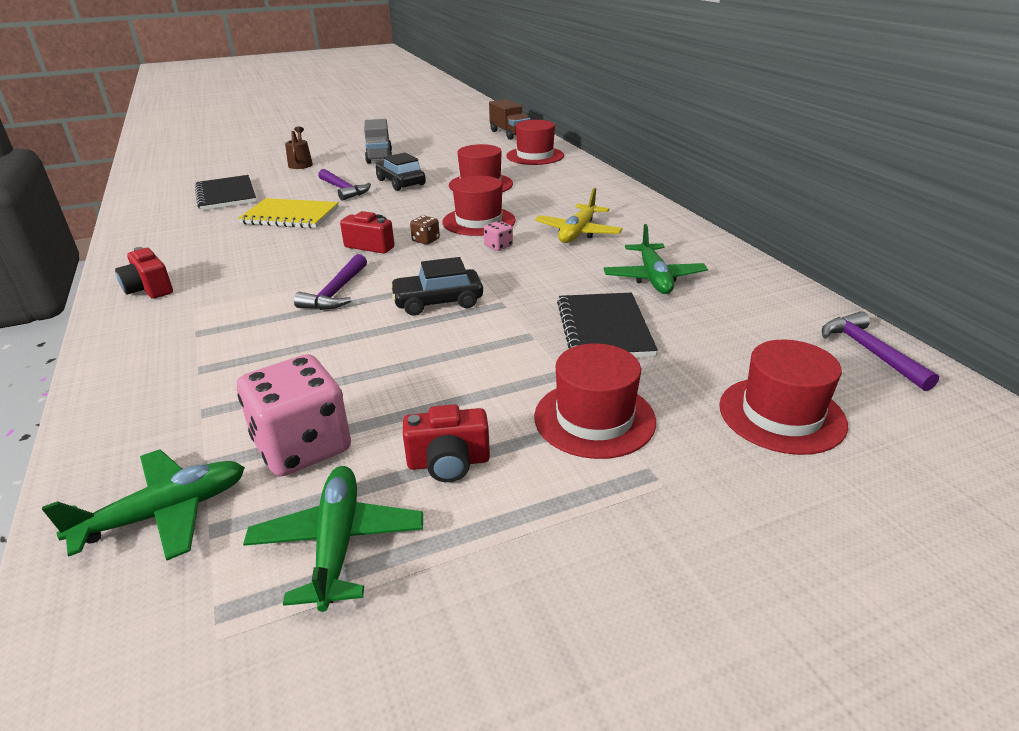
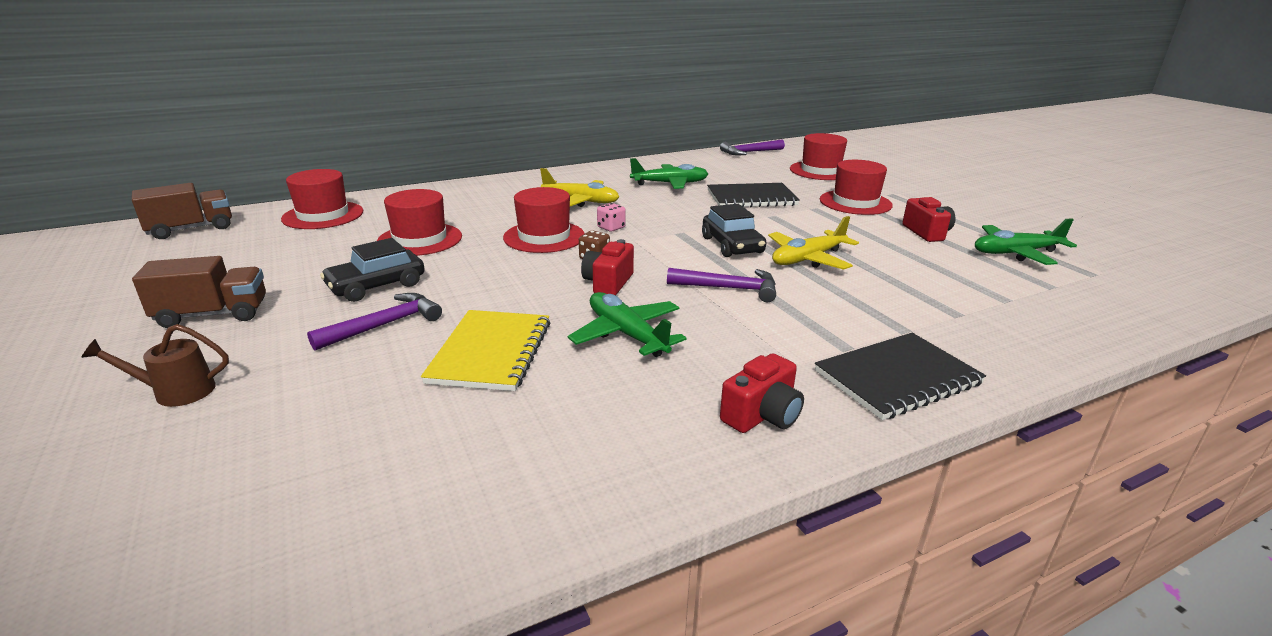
camera: 95 degrees left, 5 degrees down
(165, 513) = (1059, 304): green plane -> green plane (627, 334)
(226, 195) = (339, 447): black notebook -> black notebook (897, 378)
(303, 446) = (955, 272): pink dice -> none
(379, 157) = (213, 315): grey truck -> brown truck
(386, 341) = (808, 259): none -> yellow plane

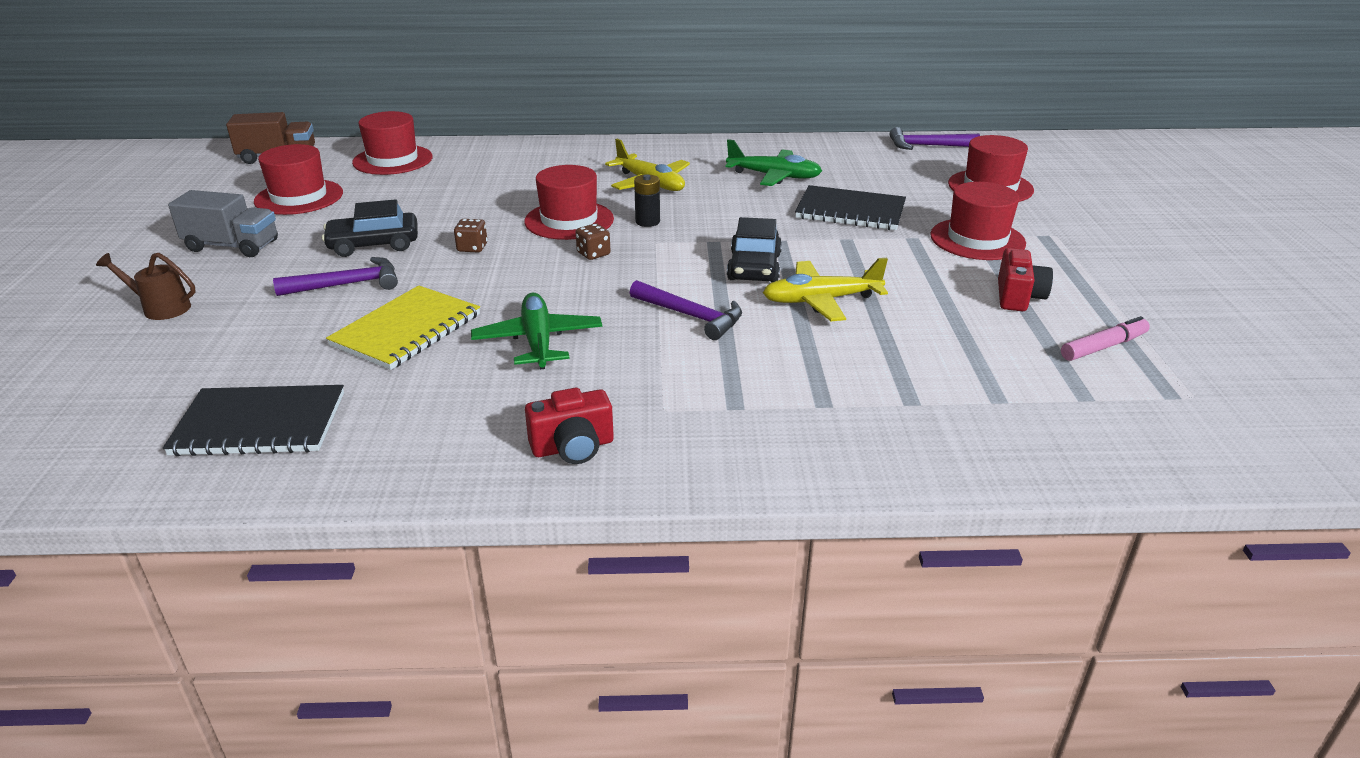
camera: 25 degrees right, 5 degrees up
(213, 315) = (232, 246): brown truck -> grey truck
(420, 239) = (452, 202): red hat -> red hat (299, 197)
(479, 272) = (472, 248): none -> brown dice
(608, 283) = (577, 284): red camera -> none
(611, 227) = (647, 222): pink dice -> black battery
(897, 378) = (748, 449): black notebook -> black notebook (260, 424)
(1015, 253) = (1103, 347): green plane -> pink marker

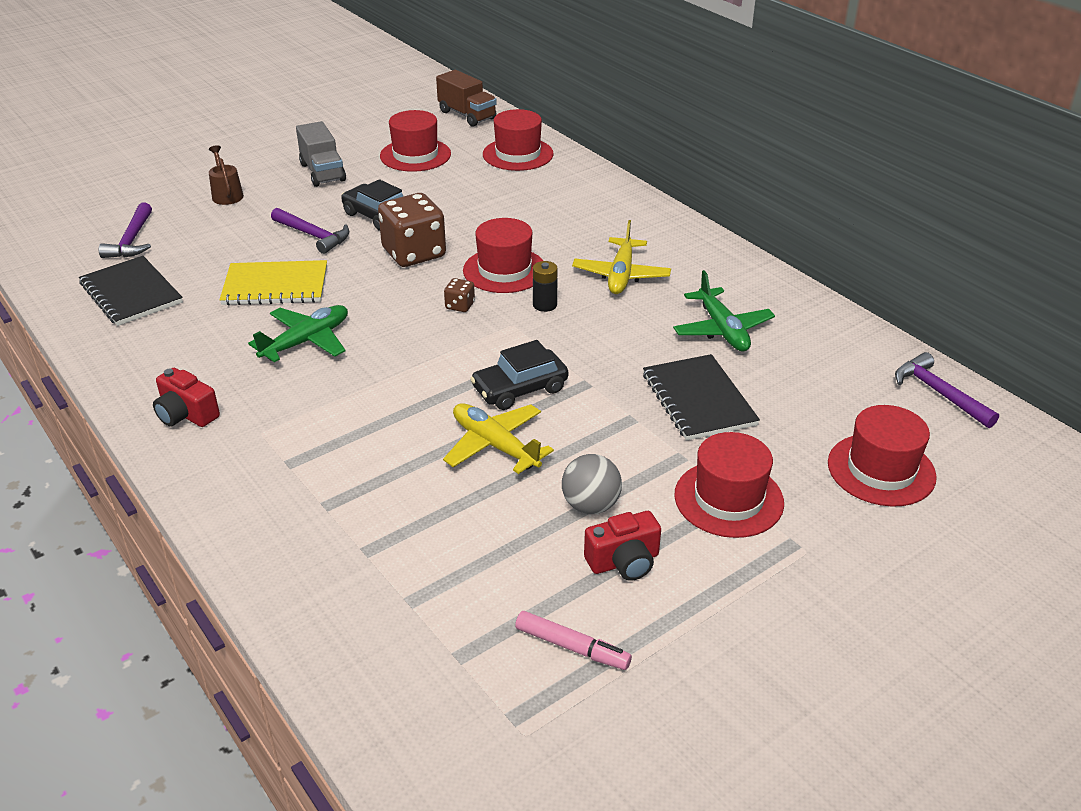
camera: 55 degrees right, 5 degrees up
(472, 248) = (414, 253): brown dice -> brown dice, size x2.29
(691, 316) = (404, 391): purple hammer -> purple hammer (132, 240)
(939, 288) = (591, 505): none -> grey ball

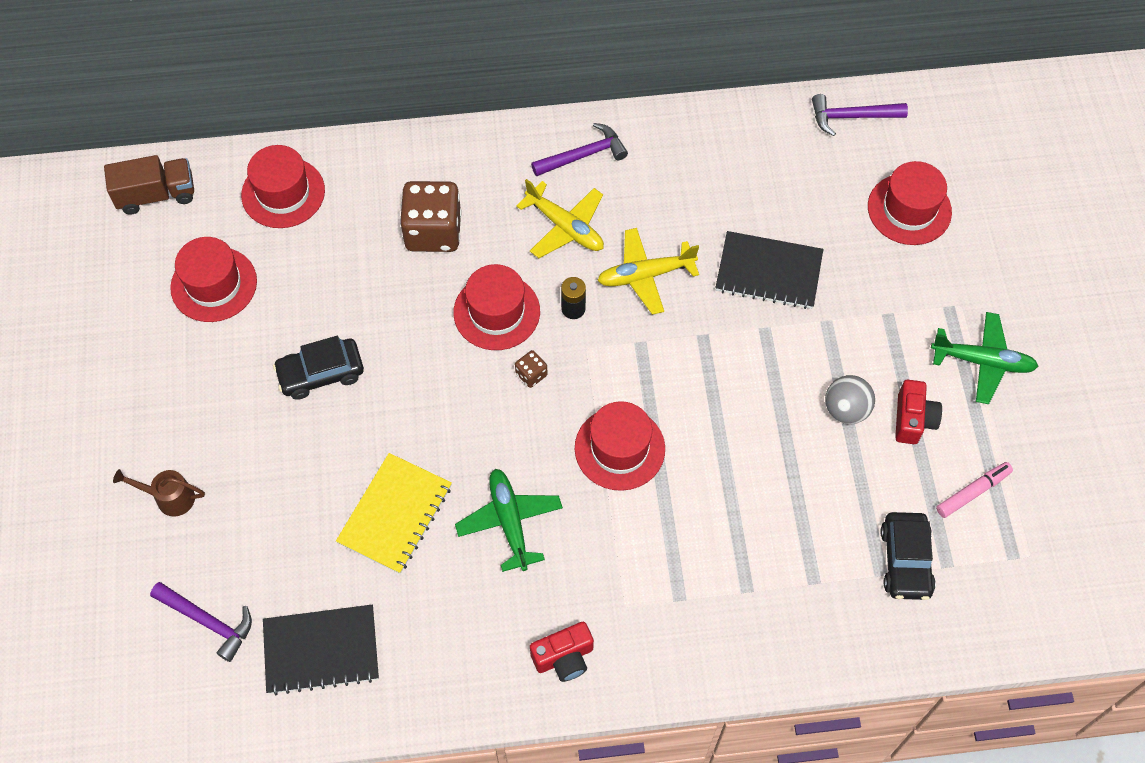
camera: 60 degrees left, 25 degrees up
(313, 235) = (320, 446): purple hammer -> purple hammer (583, 155)
(322, 172) = (187, 387): grey truck -> none
(414, 253) = (415, 372): brown dice -> brown dice (433, 231)
(495, 445) = (742, 439): yellow plane -> yellow plane (645, 275)
(520, 389) = (681, 387): black car -> black car (905, 561)
(722, 329) = (691, 202): green plane -> green plane (982, 362)
(728, 499) = (886, 319): red hat -> red hat (619, 448)

